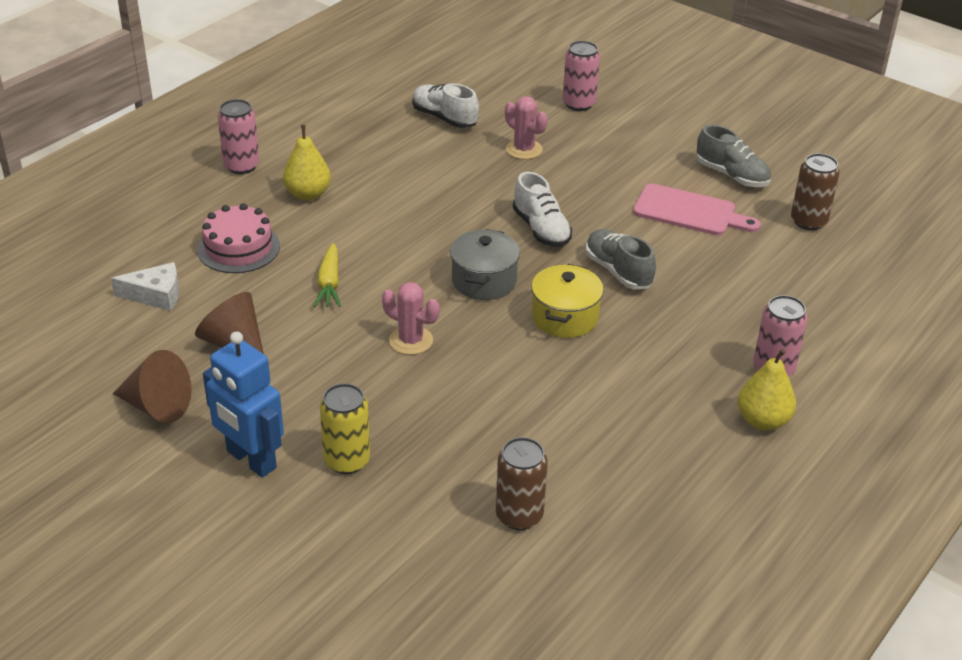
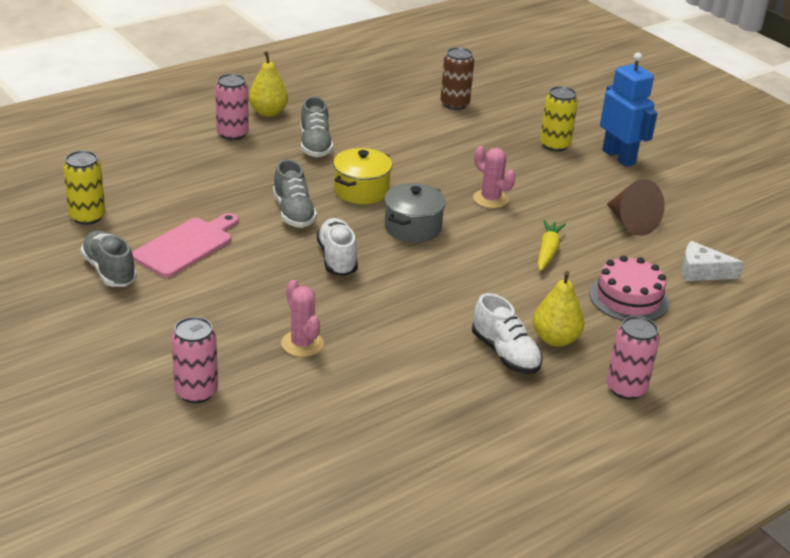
camera: 165 degrees left, 5 degrees down
(157, 406) = (687, 196): brown cone -> none
(444, 118) = (372, 406): white shoe -> white shoe (505, 354)
(662, 376) = (315, 145): none -> grey shoe
(689, 212) = (186, 246): pink cutting board -> pink cutting board turned 90 degrees clockwise
(808, 221) = (87, 217): brown can -> yellow can

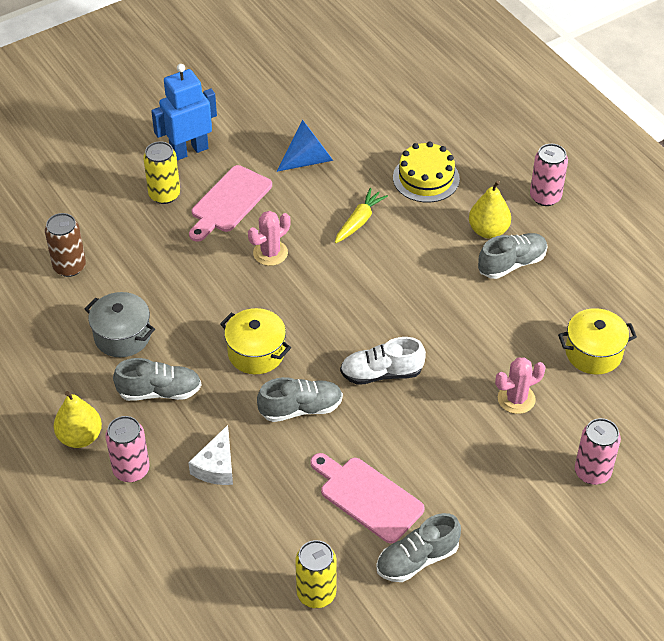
camera: 85 degrees left, 15 degrees up
(371, 408) = (593, 353): none -> yellow pot
(412, 228) = (324, 314): grey pot -> grey pot (122, 336)
(505, 354) = (511, 264): white shoe -> grey shoe
(547, 251) = (359, 221): yellow carrot -> yellow carrot turned 105 degrees clockwise
(554, 177) = (229, 202): none -> pink cutting board
(628, 298) = (426, 178): pink cake -> yellow cake
(631, 223) = (308, 160): brown cone -> blue cone
(701, 271) = (383, 127): white cheese -> white cheese (216, 466)

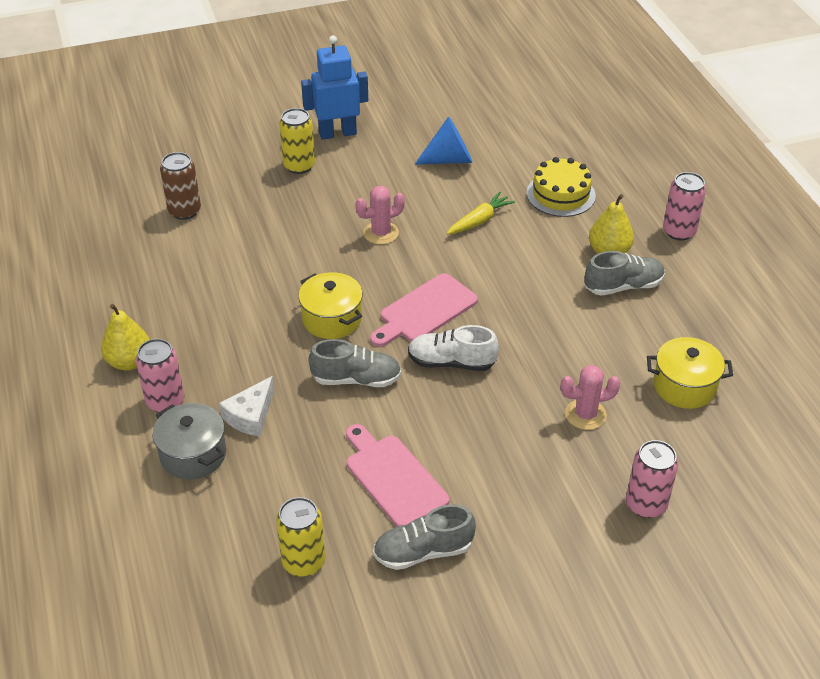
camera: 15 degrees right, 5 degrees down
(122, 336) = (208, 280): grey pot -> grey pot (193, 455)
(159, 392) = (223, 336): grey shoe -> none
(229, 202) = (358, 182): pink cutting board -> pink cutting board (424, 311)

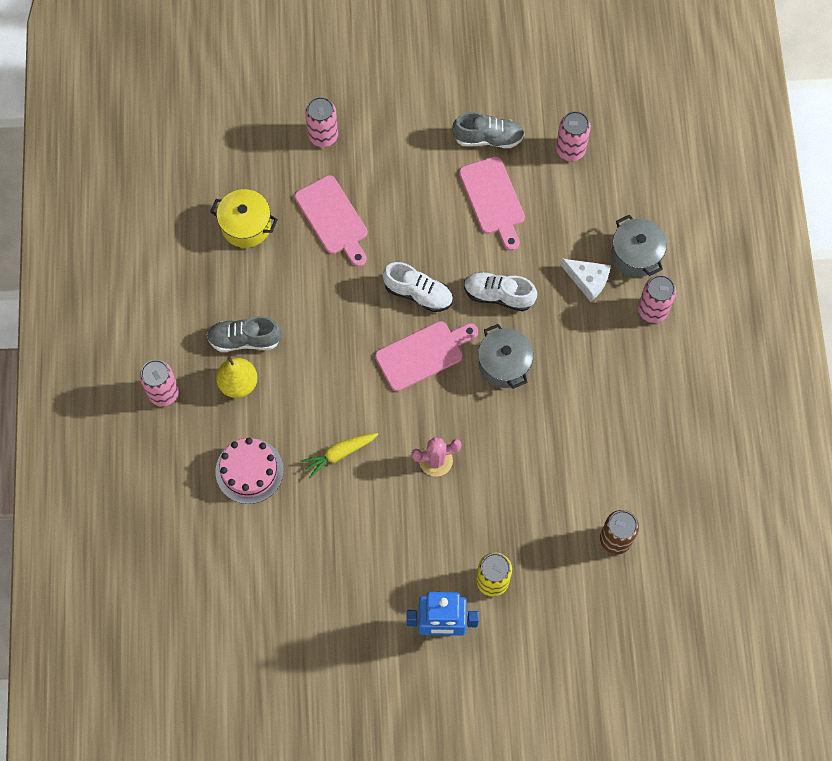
camera: 165 degrees left, 25 degrees up
(129, 361) = (679, 359): yellow pear -> none
(250, 415) = (588, 280): white cheese -> white cheese turned 75 degrees clockwise
(303, 562) = (570, 150): yellow can -> pink can
(332, 319) = (504, 364): yellow pot -> grey pot
(356, 379) = (498, 295): grey shoe -> white shoe
(449, 159) = (338, 552): blue cone -> none
(561, 194) = (249, 471): yellow cake -> pink cake
(585, 414) = (333, 219): pink cactus -> pink cutting board

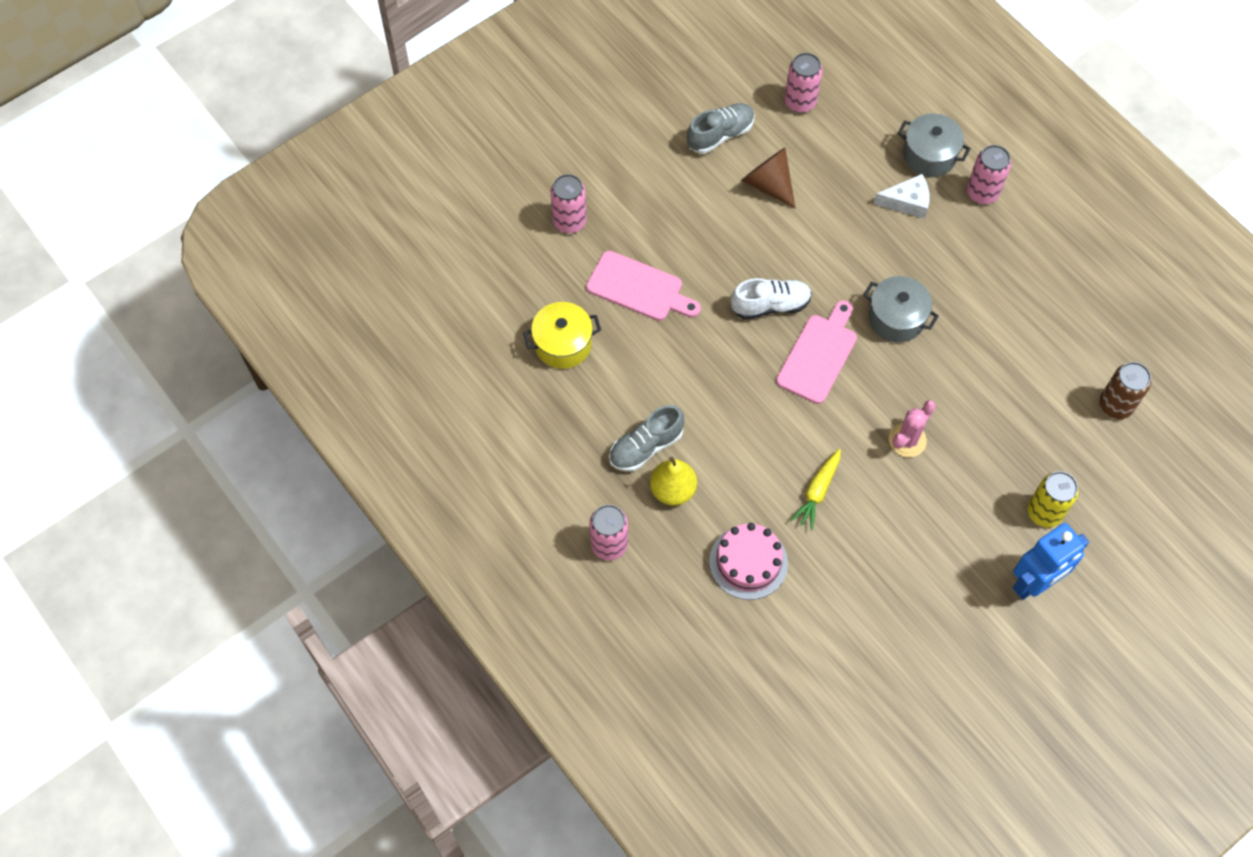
camera: 35 degrees left, 5 degrees down
(493, 199) = (768, 184): pink cutting board -> brown cone
(498, 295) = (842, 262): white shoe -> none

